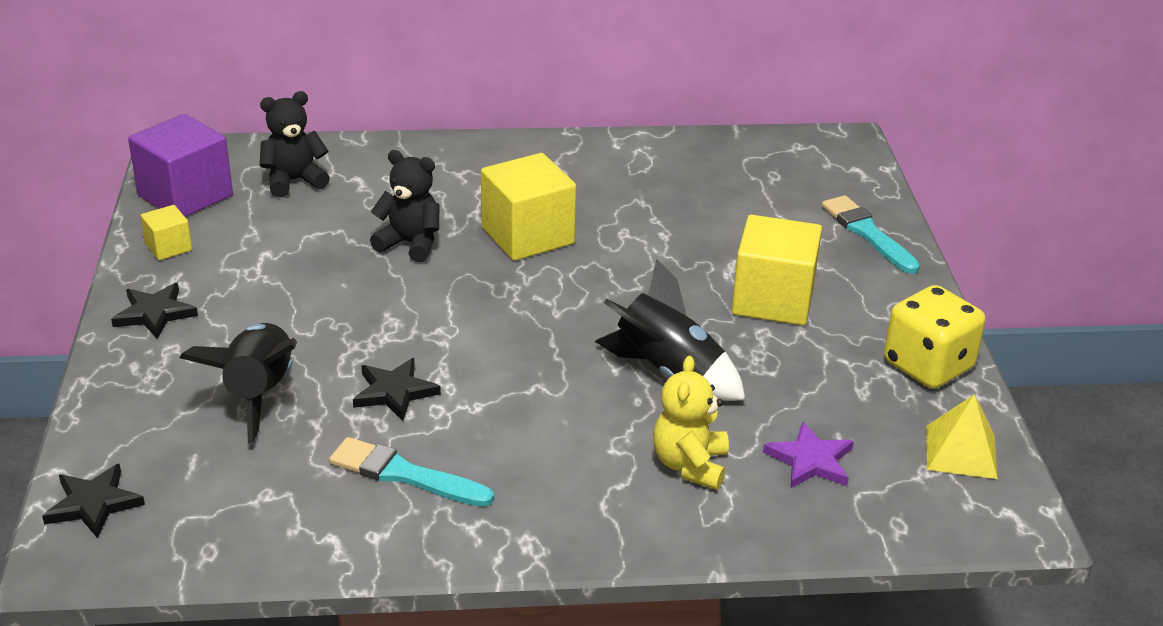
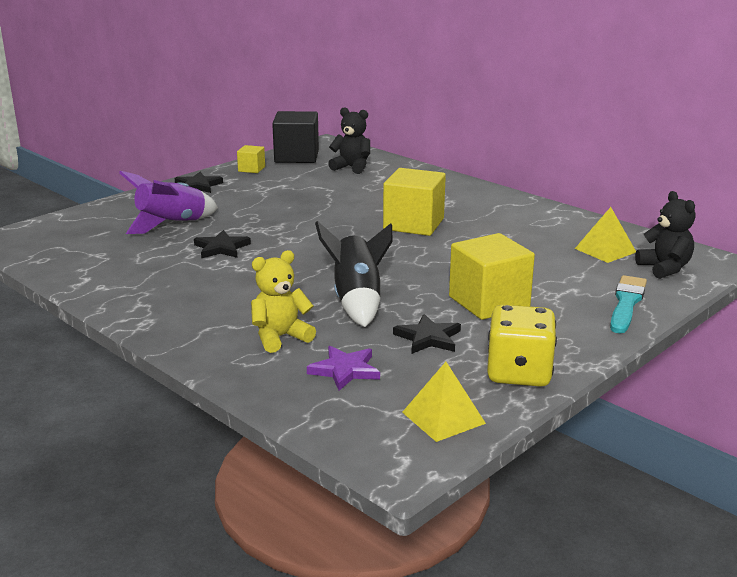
camera: 50 degrees right, 10 degrees down
(94, 504) = (46, 228): black star -> black star (428, 338)
(185, 195) = (296, 156): purple cube -> black cube
(259, 395) = (171, 225): black rocket -> purple rocket
(405, 474) = (158, 274): turquoise brush -> none
(410, 244) = (351, 205): black teddy bear -> black teddy bear (664, 268)
(749, 175) = (605, 250): none -> yellow pyramid

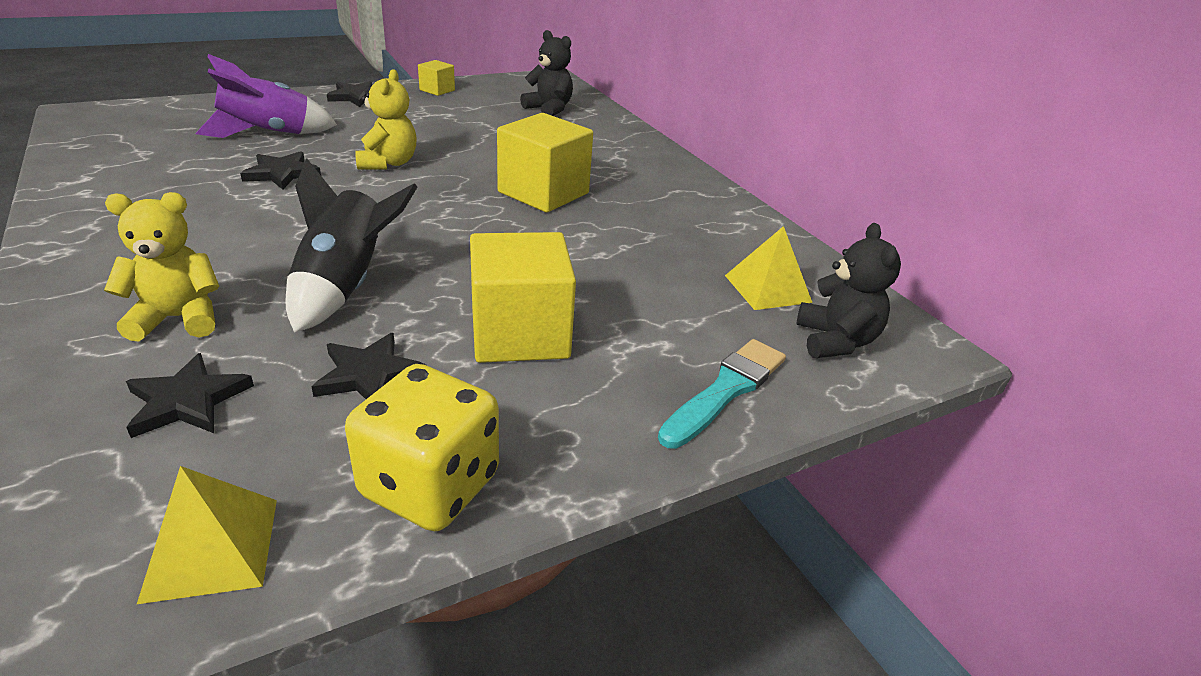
camera: 15 degrees right, 10 degrees up
(286, 227) = (388, 163): none -> yellow teddy bear
(296, 156) = (502, 86): black cube -> none
(345, 370) = (187, 401): purple star -> black star

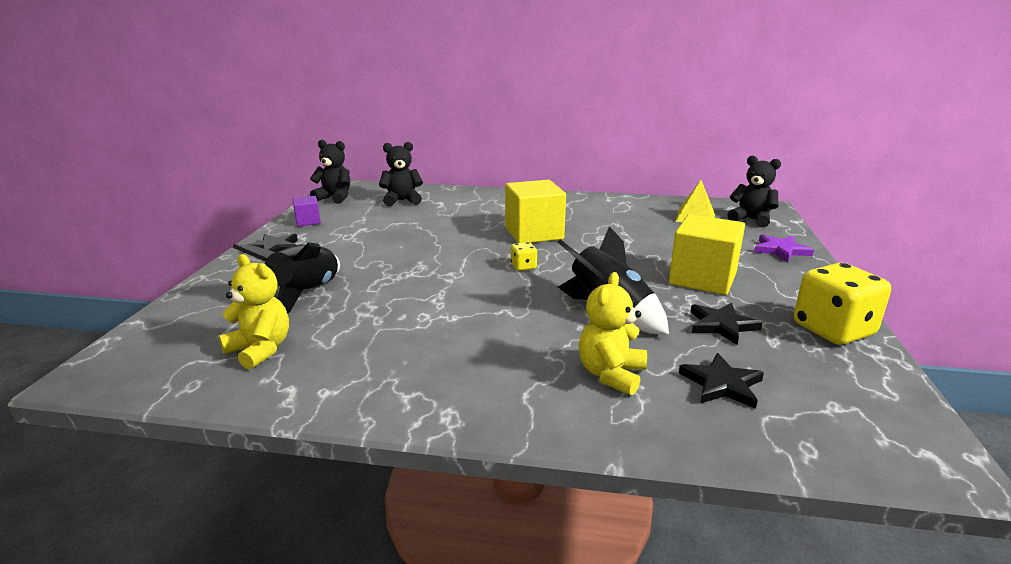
camera: 50 degrees left, 10 degrees down
(211, 548) = (870, 395): yellow pyramid -> none
(268, 134) = (305, 294): purple rocket -> black rocket
(282, 173) = (399, 302): black star -> none
(388, 163) = (429, 264): yellow teddy bear -> yellow teddy bear (260, 350)
(433, 209) = (523, 267): none -> yellow dice
(437, 90) = (308, 221): yellow cube -> purple cube
(513, 83) = (334, 198): none -> black teddy bear
(726, 390) = (780, 250): turquoise brush -> purple star

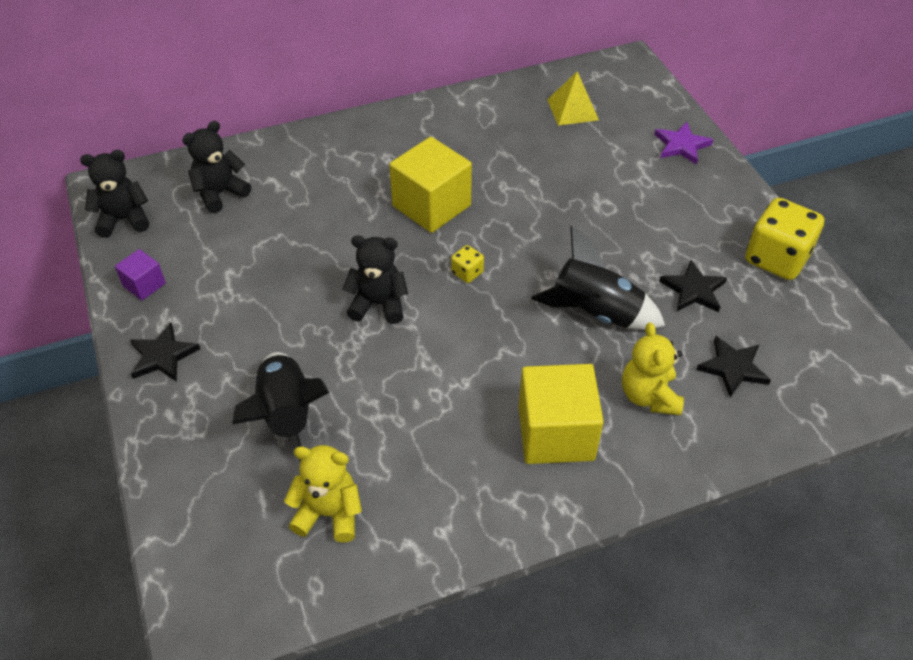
camera: 30 degrees left, 25 degrees up
(702, 279) = (641, 224): yellow cube -> yellow cube (556, 433)
(751, 220) = (628, 95): black teddy bear -> black teddy bear (378, 304)

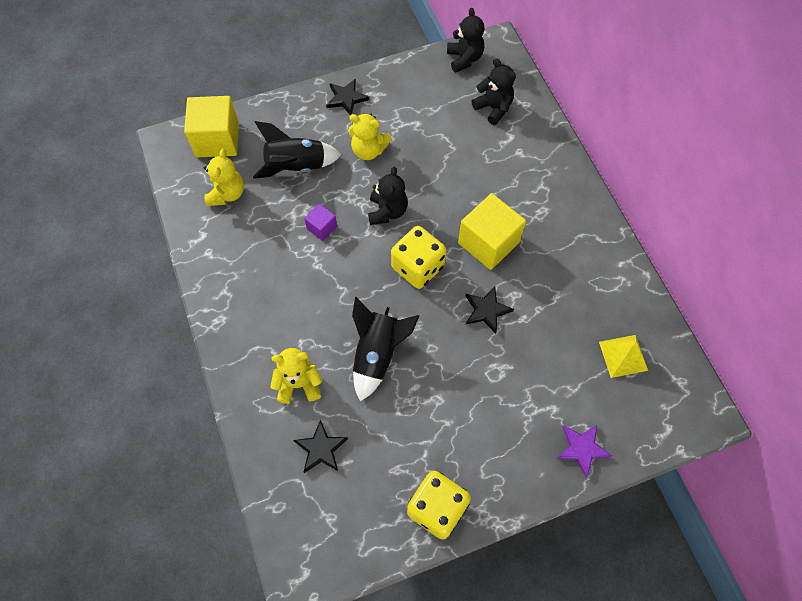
camera: 90 degrees right, 15 degrees up
(144, 285) = (405, 79): purple cube -> purple cube (322, 228)
(269, 326) = (368, 150): none -> yellow teddy bear
(467, 273) = (418, 267): yellow dice -> yellow dice, size x2.20
(556, 433) = (272, 319): yellow cube -> yellow cube (217, 140)
(693, 290) = (400, 431): black star -> black star (486, 310)

